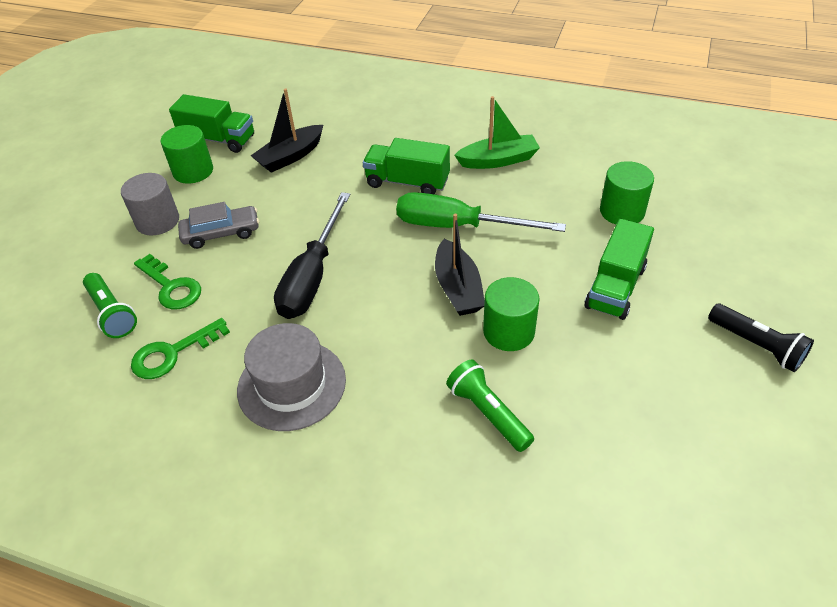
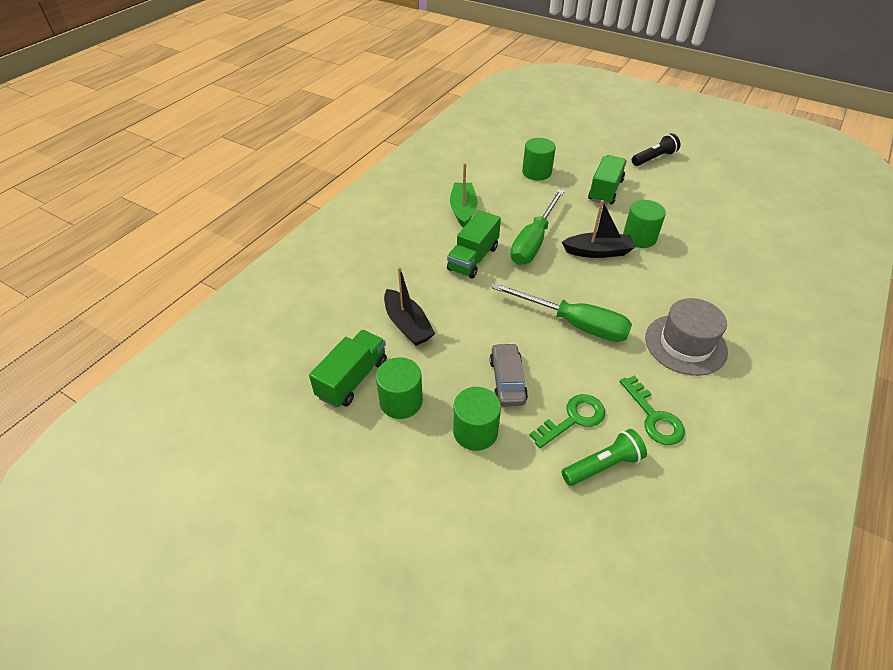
camera: 80 degrees left, 0 degrees up
(157, 221) = (475, 431): grey cylinder -> green cylinder
(312, 276) = (574, 324): black screwdriver -> green screwdriver
(488, 413) = (705, 257): green flashlight -> none
(615, 287) = (605, 190): green truck -> green truck turned 105 degrees counterclockwise

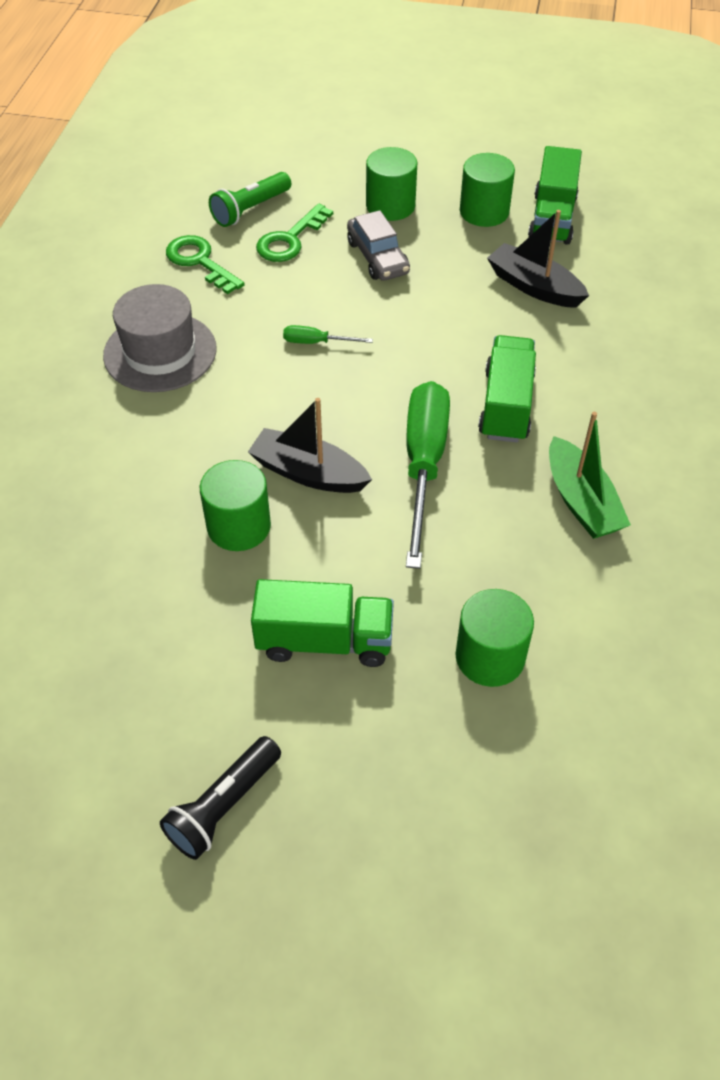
camera: 160 degrees right, 5 degrees up
(574, 324) = (316, 342): green screwdriver -> green screwdriver, size x0.43
(597, 252) = (308, 473): black boat -> black boat turned 45 degrees clockwise
(605, 190) = (324, 641): green truck -> green truck turned 90 degrees counterclockwise

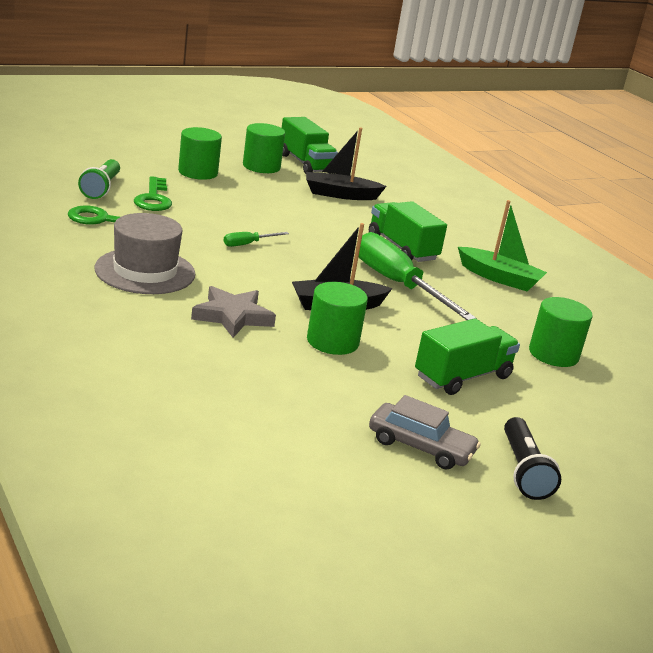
camera: 45 degrees left, 25 degrees down
(175, 449) = (232, 316): none -> grey star
(377, 257) = (226, 197): grey car -> grey car (420, 447)

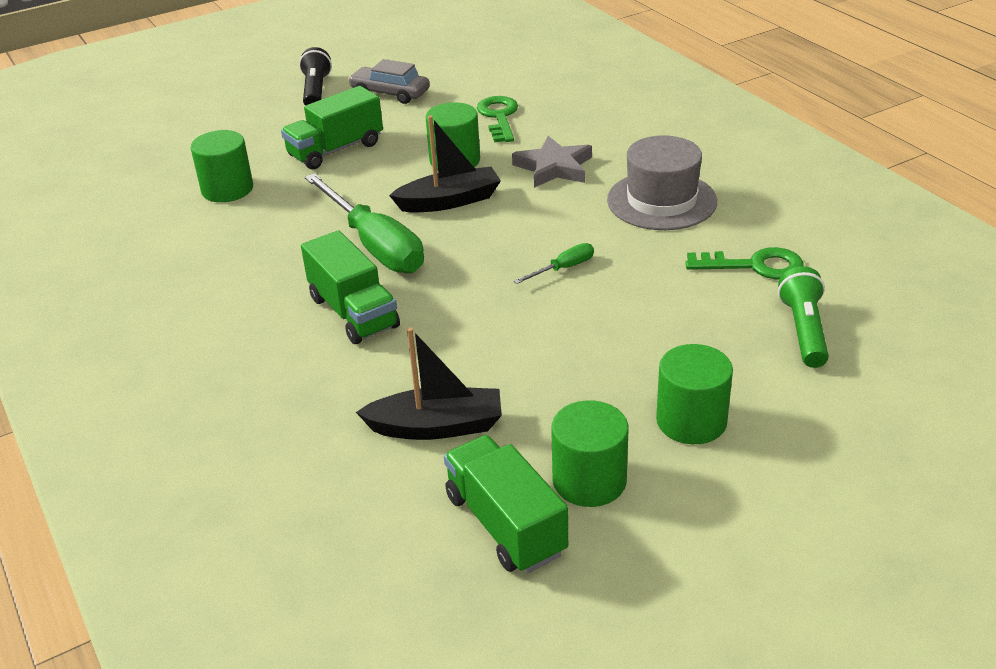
camera: 175 degrees left, 10 degrees up
(153, 198) = (721, 327): green key -> green key (499, 117)
(499, 278) = (232, 286): green boat -> none

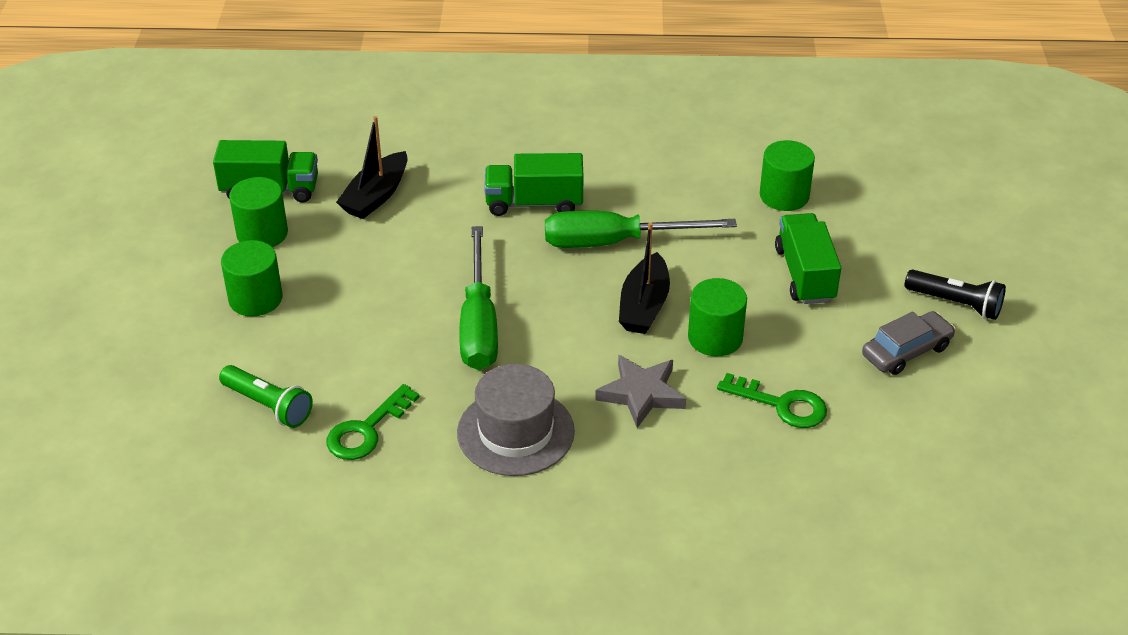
camera: 120 degrees right, 5 degrees up
(563, 268) = (478, 323): green screwdriver -> green screwdriver, size x2.31

